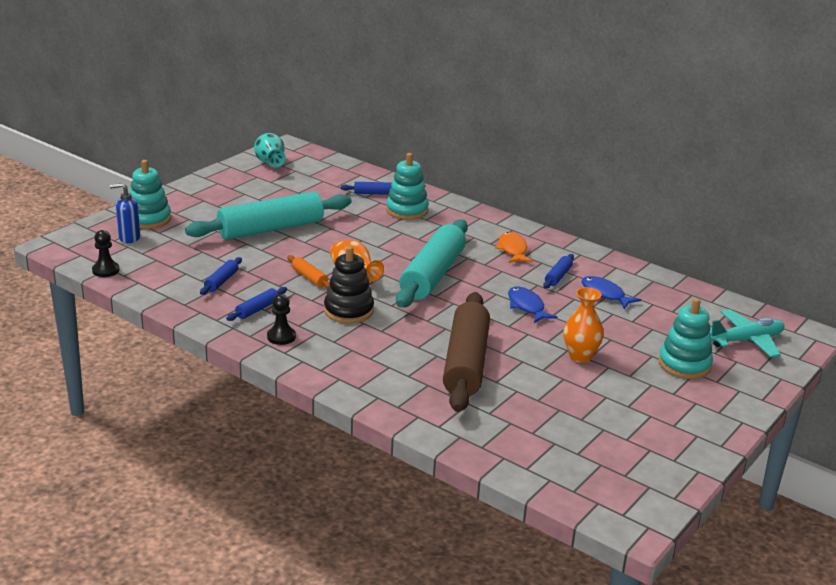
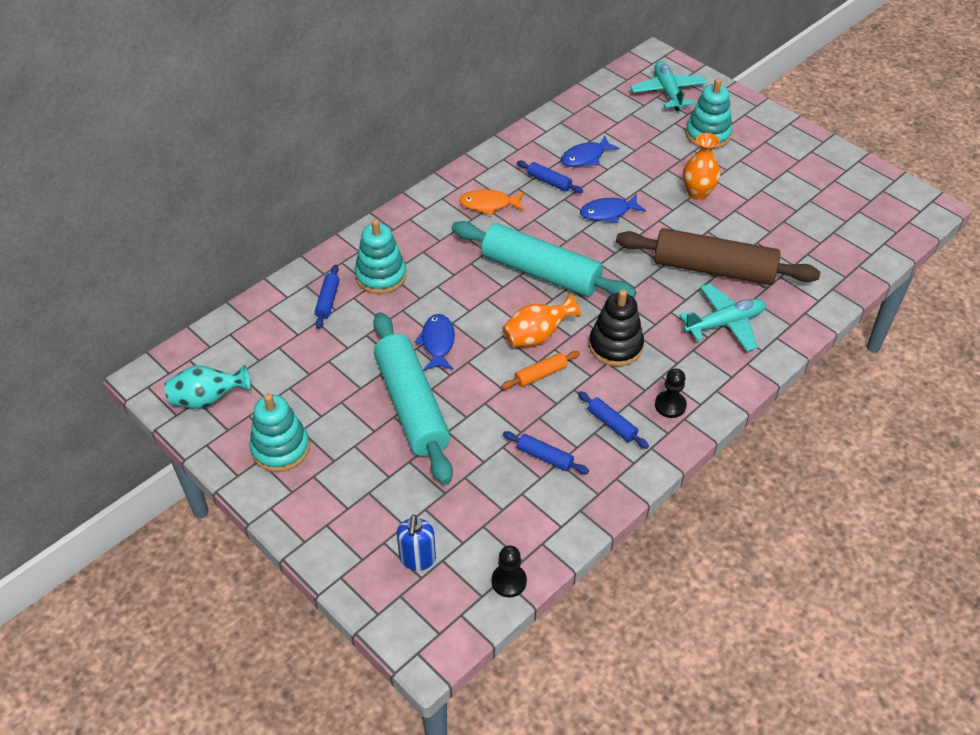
camera: 80 degrees left, 20 degrees up
(149, 219) = (363, 538): turquoise stacking toy -> turquoise stacking toy (280, 448)
(338, 235) = (437, 343): none -> blue fish
(390, 367) = (724, 323): none -> turquoise plane

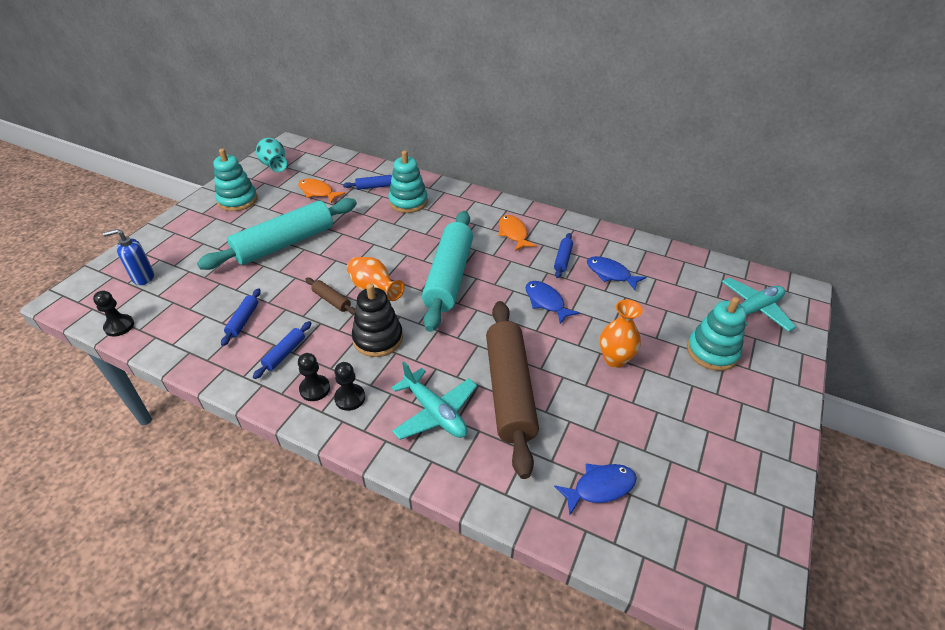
camera: 70 degrees right, 5 degrees down
(309, 359) = (318, 192): none -> orange fish
(437, 343) = (350, 241): blue fish -> blue fish (600, 487)
(540, 374) = (332, 300): orange rolling pin -> brown rolling pin
(690, 380) = (350, 398): none -> black pawn

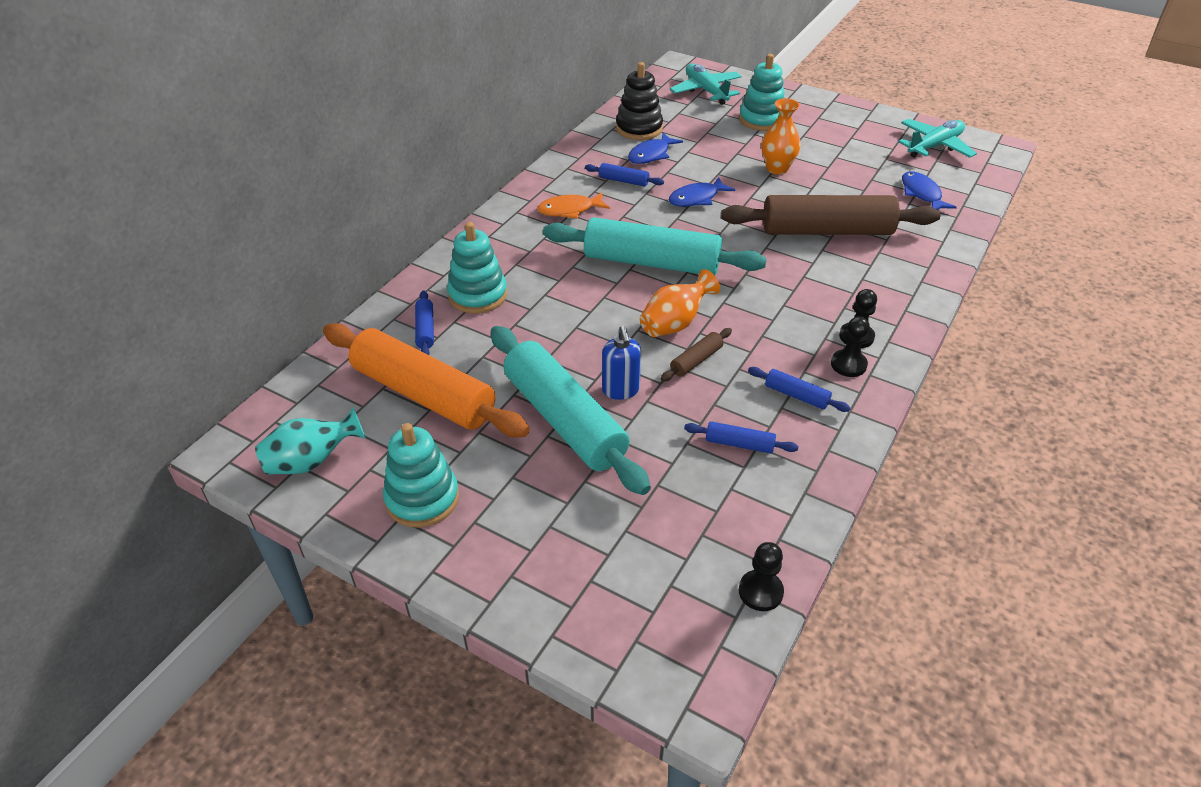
camera: 85 degrees left, 0 degrees up
(143, 277) = (640, 591): blue soap dispenser -> blue soap dispenser (620, 390)
(318, 192) = (424, 394): orange fish -> orange rolling pin
(378, 338) = (763, 318): black stacking toy -> black stacking toy (639, 128)
(435, 412) = (863, 277): turquoise plane -> turquoise plane (934, 146)

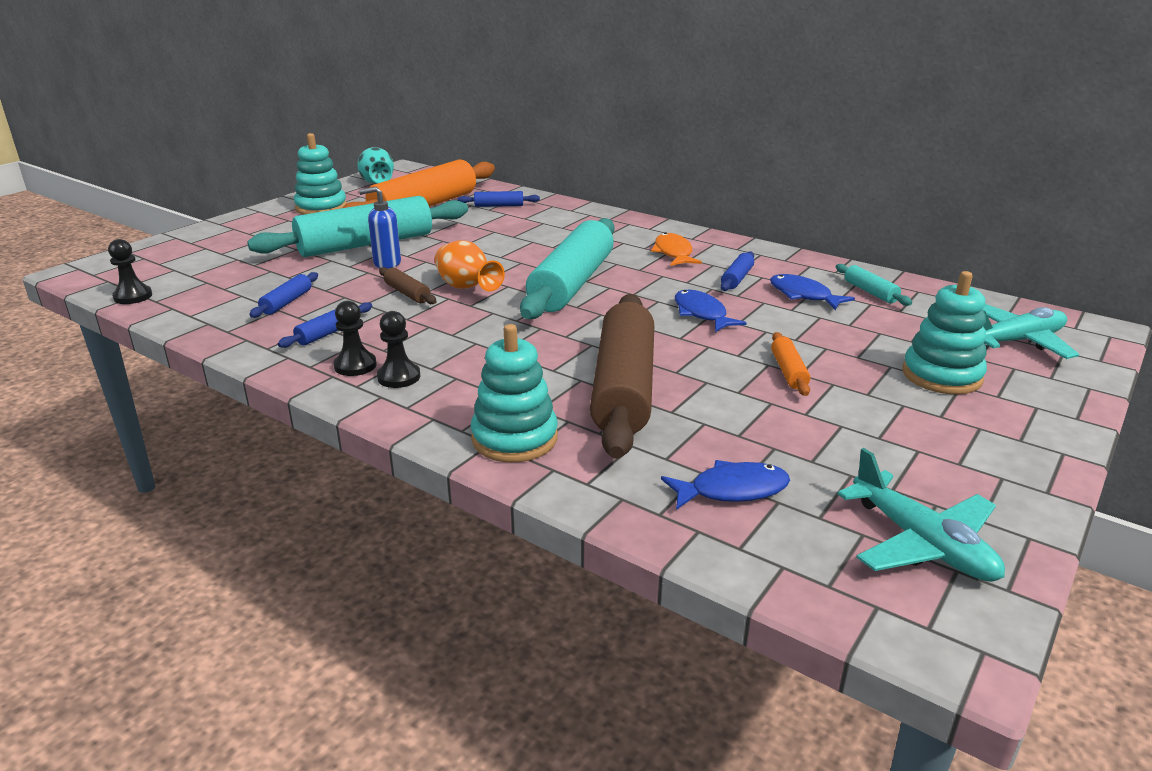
camera: 95 degrees right, 15 degrees down
(477, 295) = (538, 220): turquoise stacking toy -> turquoise stacking toy (514, 438)
(639, 128) = (870, 292): black stacking toy -> turquoise rolling pin
(777, 168) = (788, 371): orange vase -> orange rolling pin

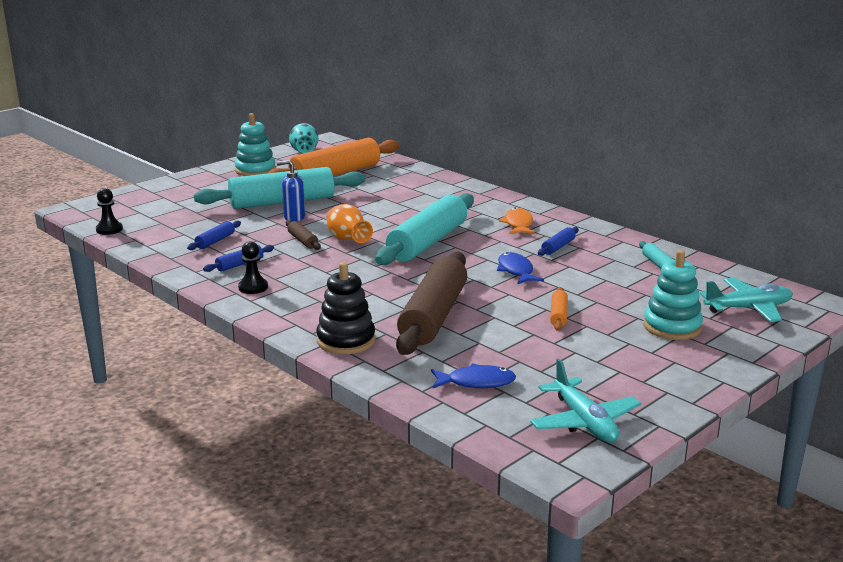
camera: 10 degrees right, 5 degrees down
(399, 377) = (280, 297): black pawn -> none
(499, 206) = (395, 177): blue rolling pin -> none
(514, 438) = (346, 340): turquoise stacking toy -> black stacking toy
(803, 295) = (603, 263): blue fish -> none

